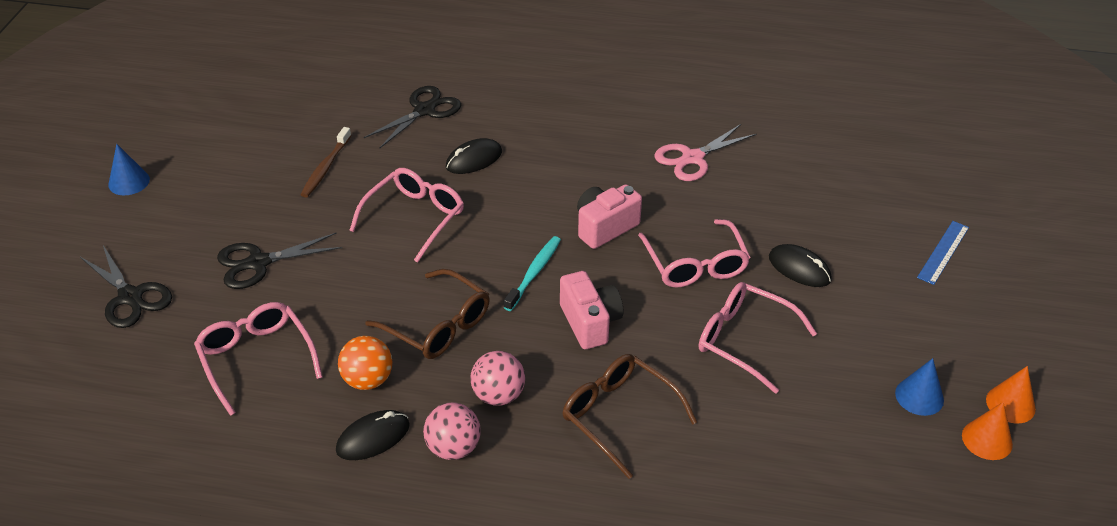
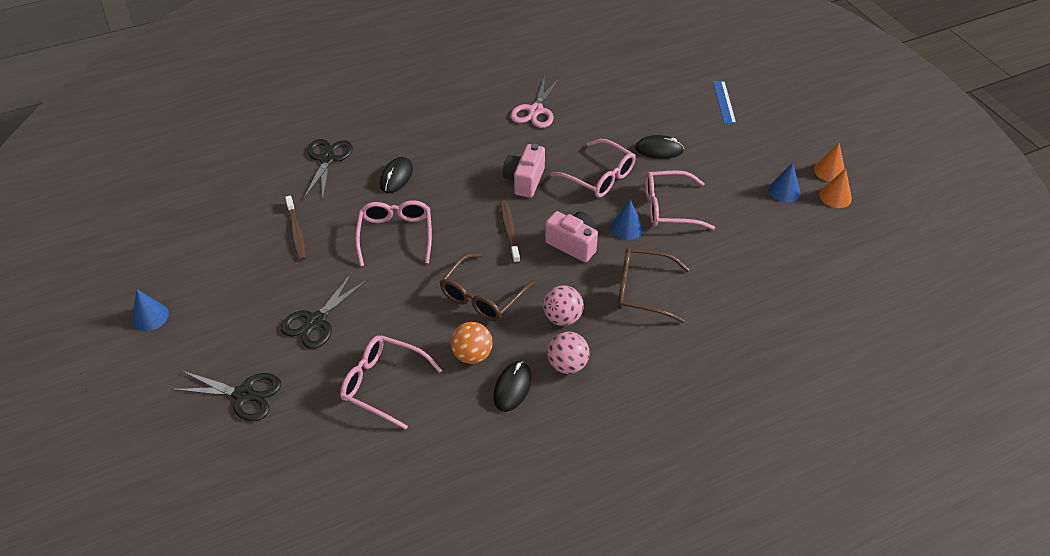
camera: 35 degrees left, 5 degrees up
(438, 326) = (482, 296): brown glasses -> brown glasses turned 120 degrees clockwise
(534, 273) = (509, 231): turquoise toothbrush -> brown toothbrush
(670, 337) = (626, 228): none -> blue cone

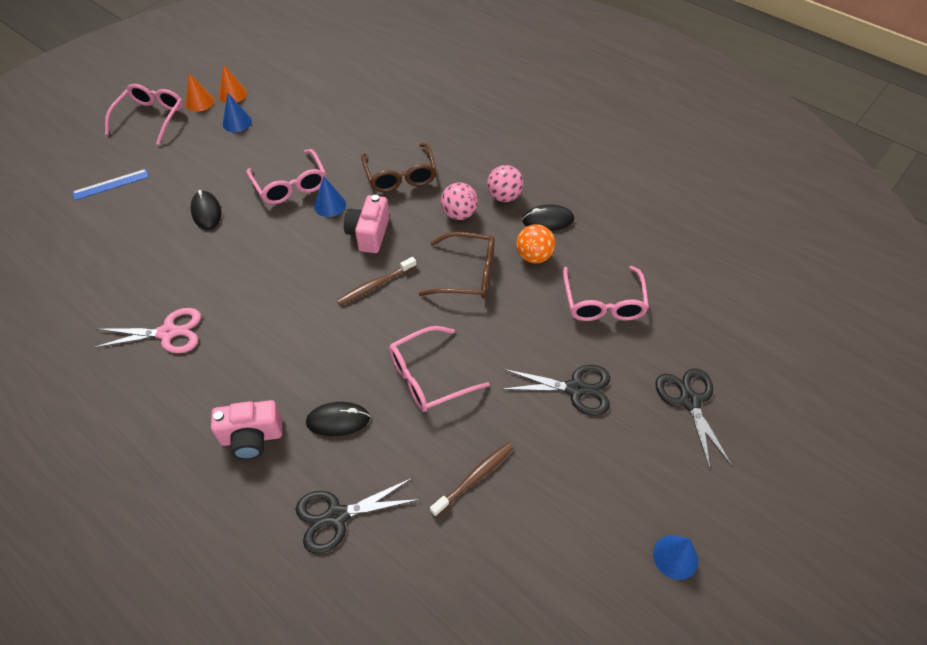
camera: 115 degrees left, 5 degrees up
(524, 180) = (295, 300): pink camera -> pink camera (252, 437)
(599, 177) = (265, 243): pink glasses -> pink glasses (151, 118)

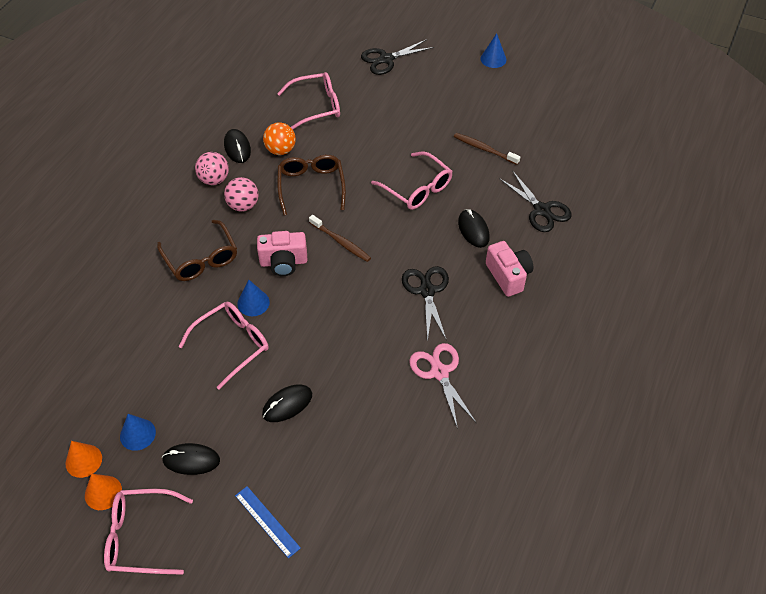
camera: 105 degrees left, 0 degrees up
(194, 149) = (191, 460): none -> black mouse
(400, 176) = (201, 259): brown glasses -> brown glasses turned 90 degrees clockwise
(575, 389) = (397, 111): black scissors -> black scissors (427, 291)

